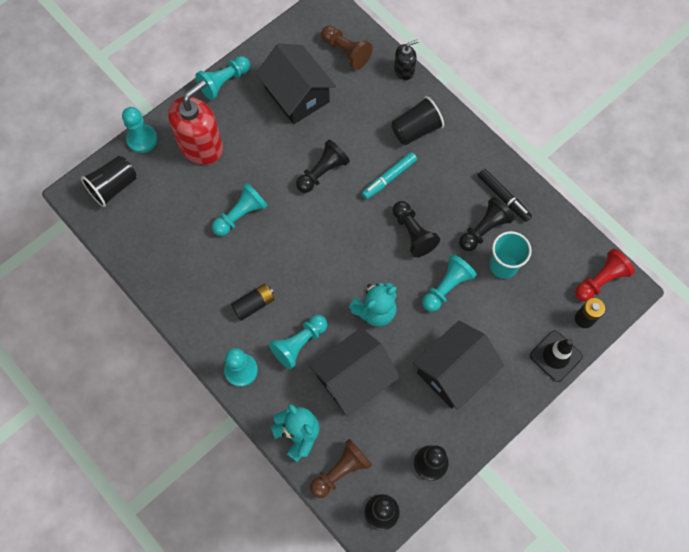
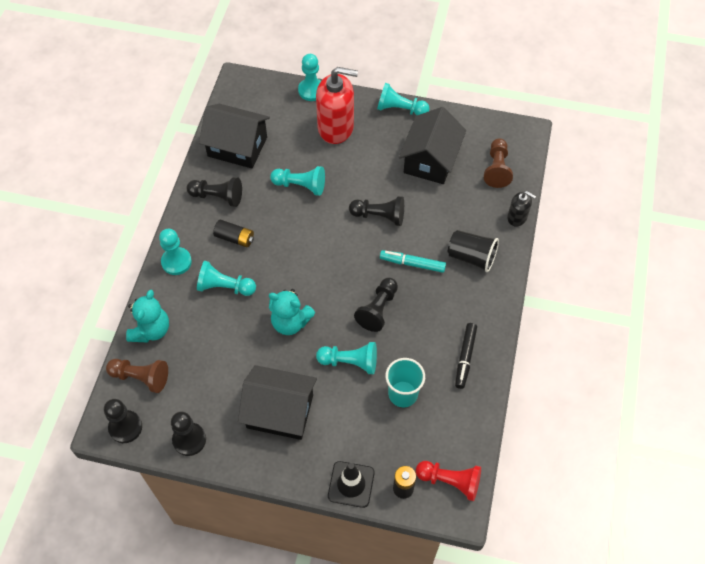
camera: 55 degrees right, 10 degrees down
(113, 187) = (261, 97): black cup -> none
(354, 378) = (223, 341): black house -> black house (237, 147)
(484, 229) = (423, 360): black pawn -> black pawn (217, 197)

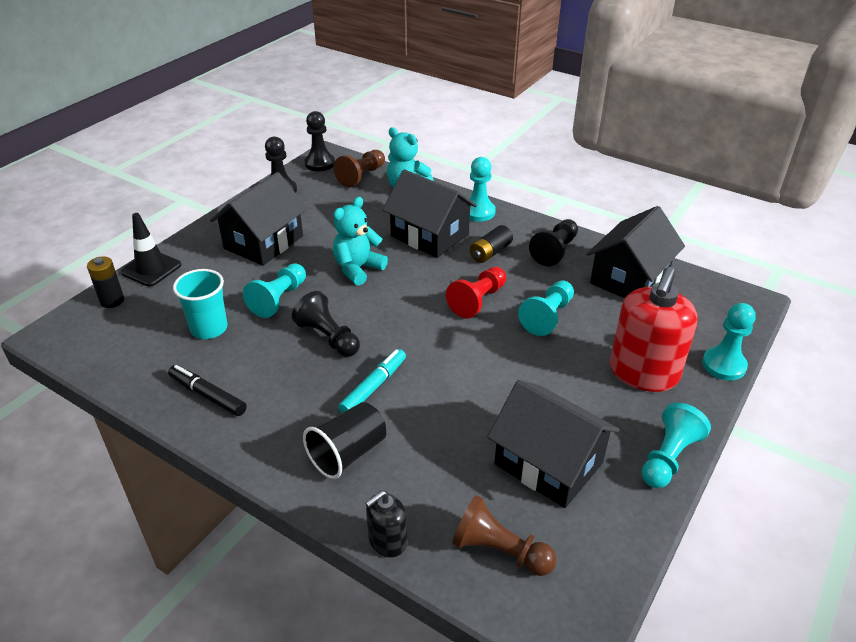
camera: 110 degrees right, 20 degrees down
(225, 287) = (429, 235): turquoise pawn -> black house
(379, 216) = (467, 376): black pawn -> none
(450, 481) = (83, 336): red pawn -> red pawn (478, 301)

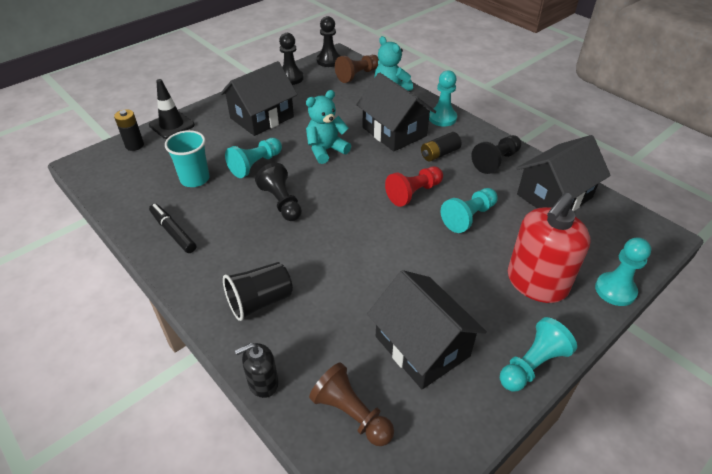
camera: 15 degrees right, 5 degrees up
(373, 387) = (301, 250): turquoise marker -> none

